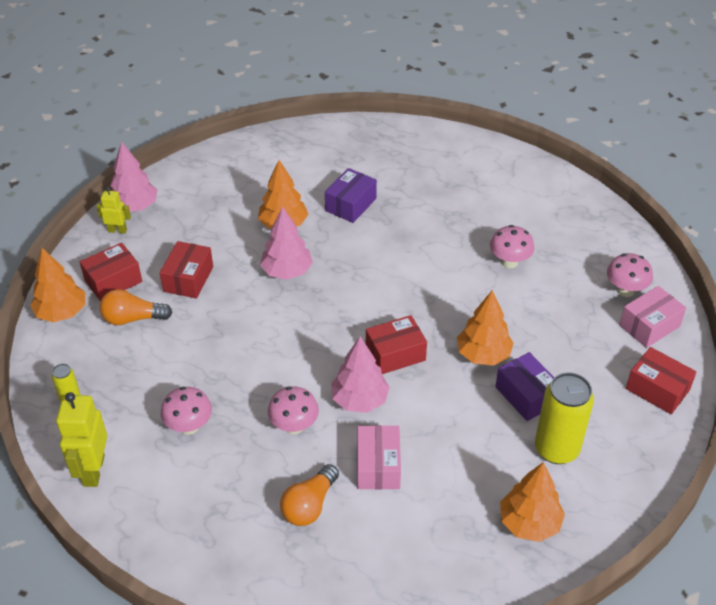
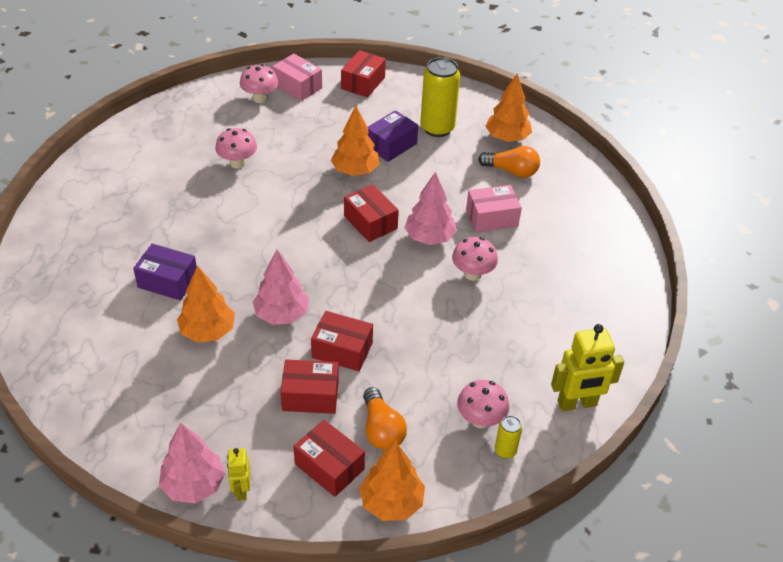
camera: 105 degrees left, 0 degrees up
(189, 426) = (501, 345): pink mushroom -> pink mushroom (480, 420)
(230, 306) = (342, 350): none -> red box
(309, 505) = (545, 251): orange light bulb -> orange light bulb (511, 171)

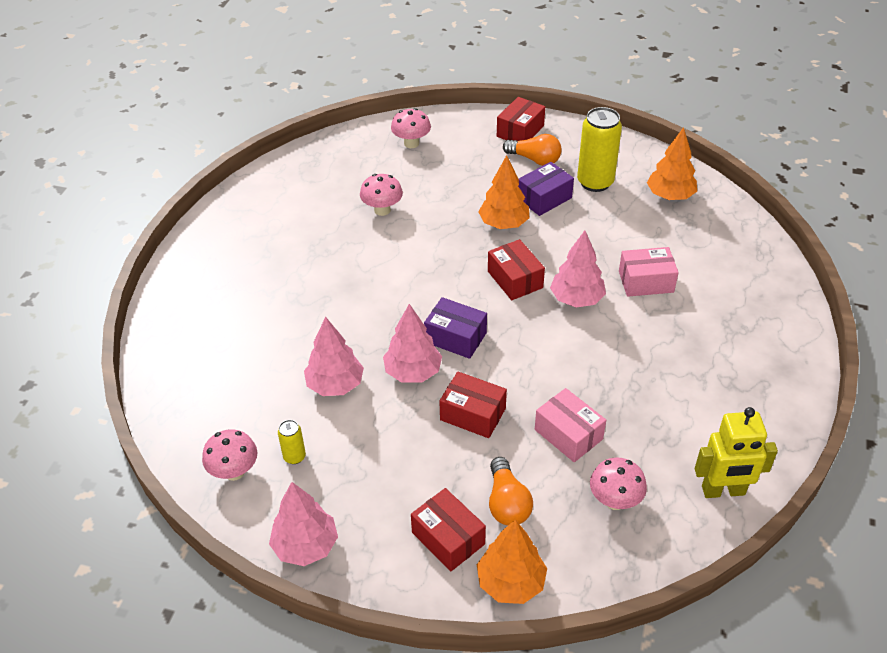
camera: 10 degrees right, 0 degrees up
(168, 281) = (299, 330): purple box -> purple box (455, 337)
(208, 331) = (335, 385): orange tree -> pink tree
(241, 490) = (354, 556): yellow robot -> none
(298, 86) = (451, 132): pink box -> pink box (568, 434)
(310, 395) = (435, 460): red box -> none
(472, 274) = (620, 341): pink mushroom -> pink mushroom (234, 471)
(505, 451) = (639, 537): yellow can -> yellow can (294, 457)
(511, 171) = (672, 232): orange light bulb -> orange light bulb (534, 159)

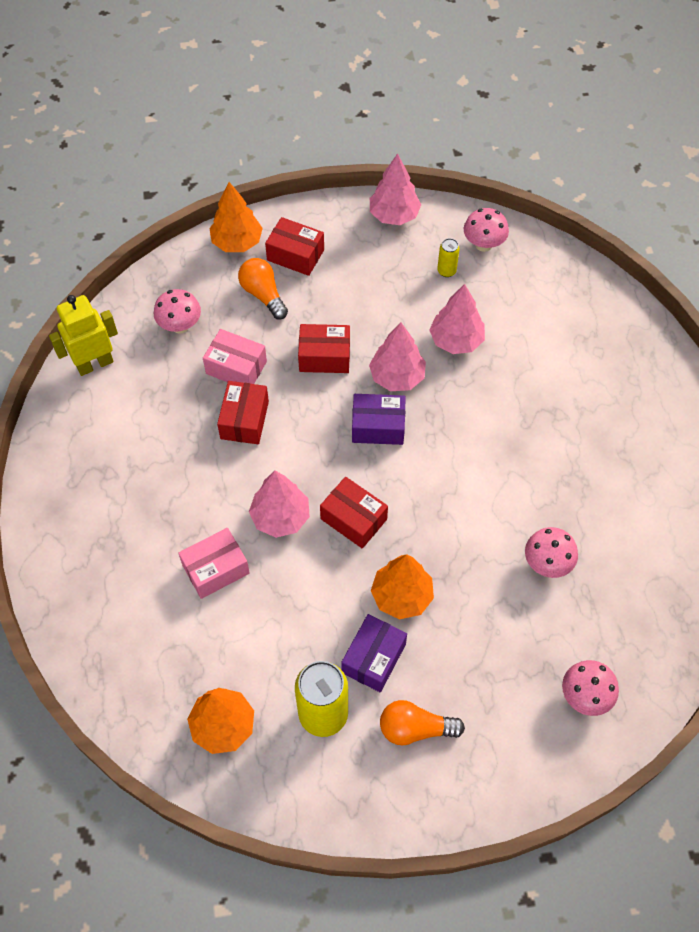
camera: 155 degrees right, 15 degrees up
(520, 131) = (460, 783): red box -> red box (244, 420)

